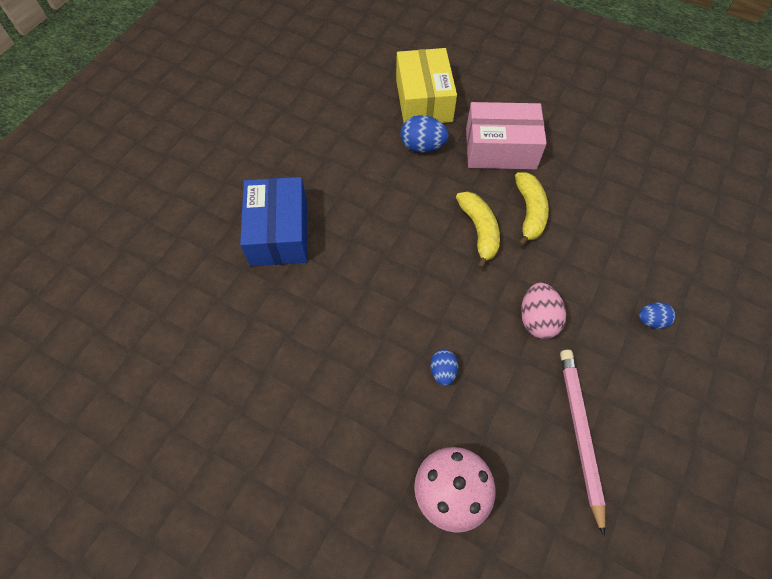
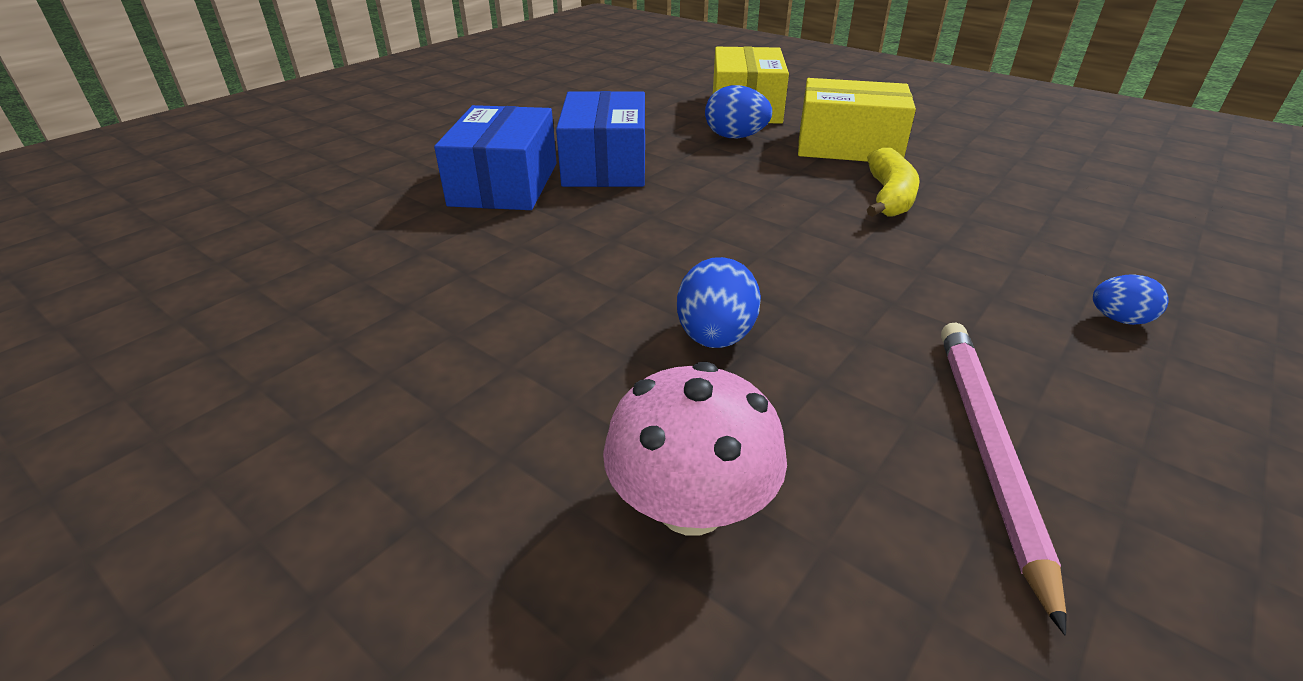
camera: 10 degrees right, 25 degrees down
(340, 198) = (605, 164): none -> blue box
(443, 371) = (715, 337): blue egg -> blue egg, size x1.60
(479, 231) = (806, 206): yellow banana -> none
(500, 148) = (848, 146): pink box -> yellow box
(537, 320) = (898, 297): pink egg -> none

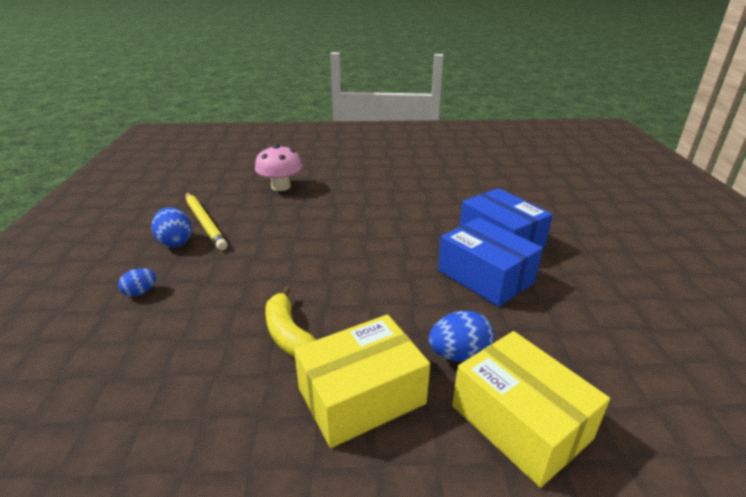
camera: 140 degrees right, 5 degrees down
(715, 337) = (313, 218): blue egg -> blue egg (175, 242)
(987, 450) = (205, 222): pink pencil -> yellow pencil

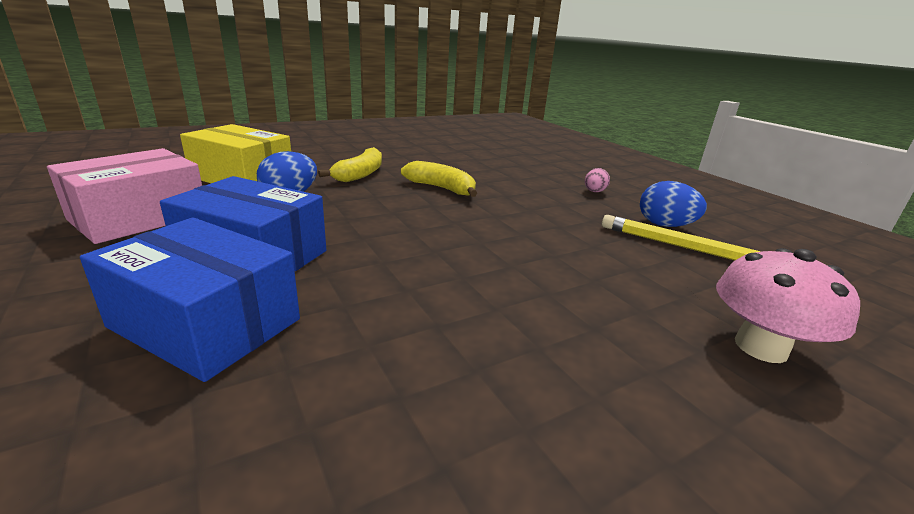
camera: 150 degrees right, 5 degrees down
(140, 292) = (594, 192): blue egg -> pink egg
(361, 396) = (360, 174): yellow box -> yellow banana
(592, 343) = (139, 217): none -> pink box

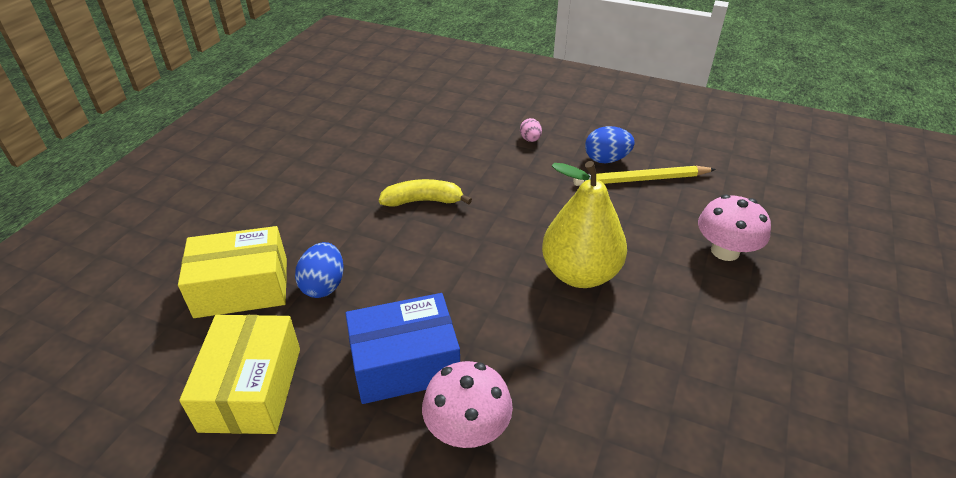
camera: 35 degrees left, 15 degrees up
(139, 217) = (251, 388): pink box -> yellow box
(206, 323) = (467, 428): blue box -> pink mushroom
(360, 174) = (335, 220): yellow banana -> none
(518, 279) = (580, 273): none -> yellow pear

